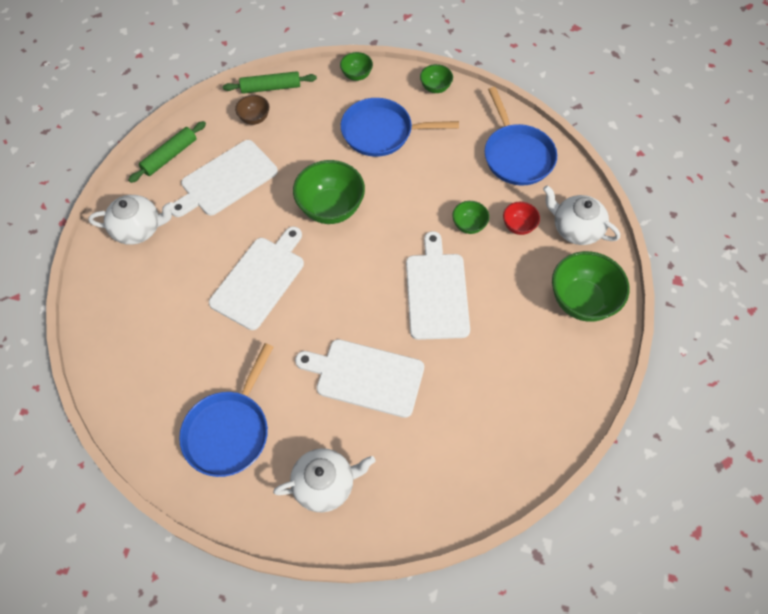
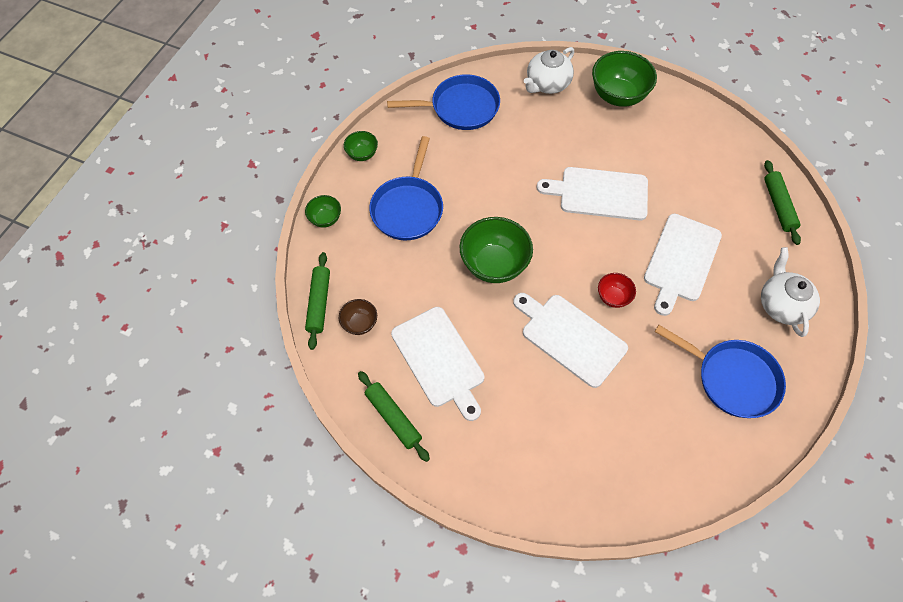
camera: 80 degrees left, 0 degrees up
(138, 229) = (490, 456): white teapot -> none
(463, 484) = (778, 206): none -> green rolling pin
(469, 225) = (532, 157): green bowl -> none
(518, 226) = (538, 122): red bowl -> red bowl (613, 297)

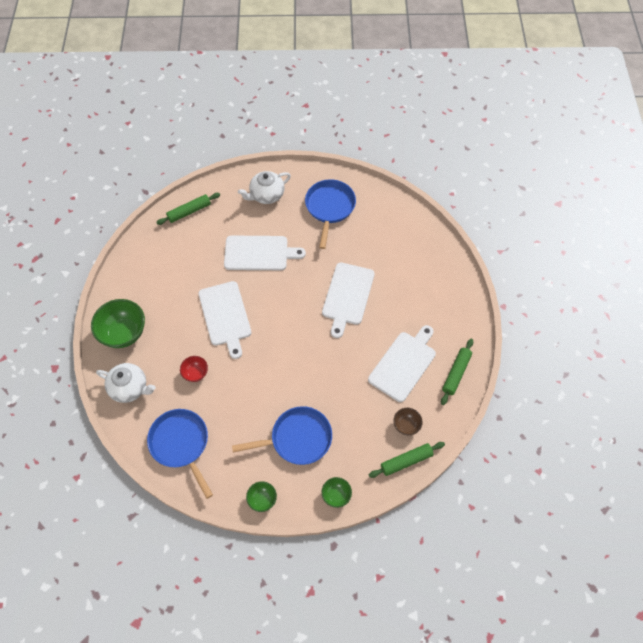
camera: 115 degrees left, 0 degrees up
(494, 265) = (317, 360): green bowl -> none
(613, 297) = (306, 282): red bowl -> red bowl (195, 373)

